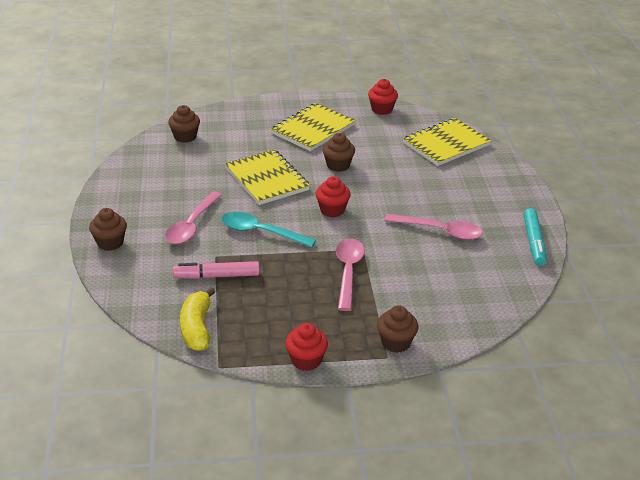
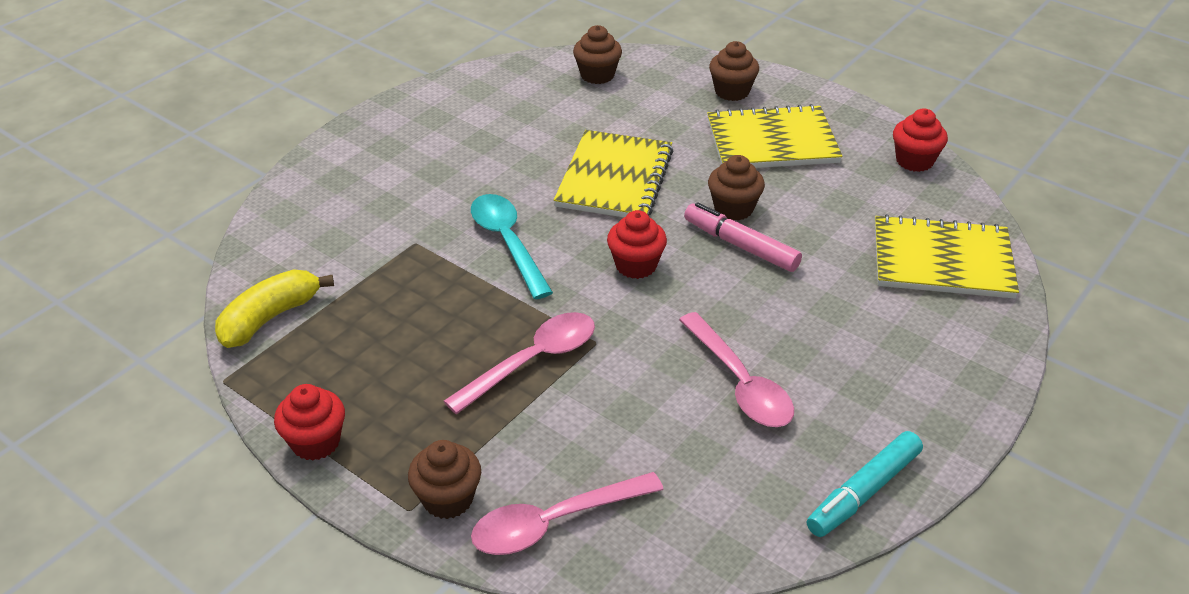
camera: 45 degrees right, 5 degrees up
(110, 243) = (336, 161): brown cupcake -> brown cupcake (732, 91)
(192, 225) = (446, 189): pink spoon -> pink spoon (555, 522)
(217, 276) = (381, 268): pink marker -> pink marker (740, 245)

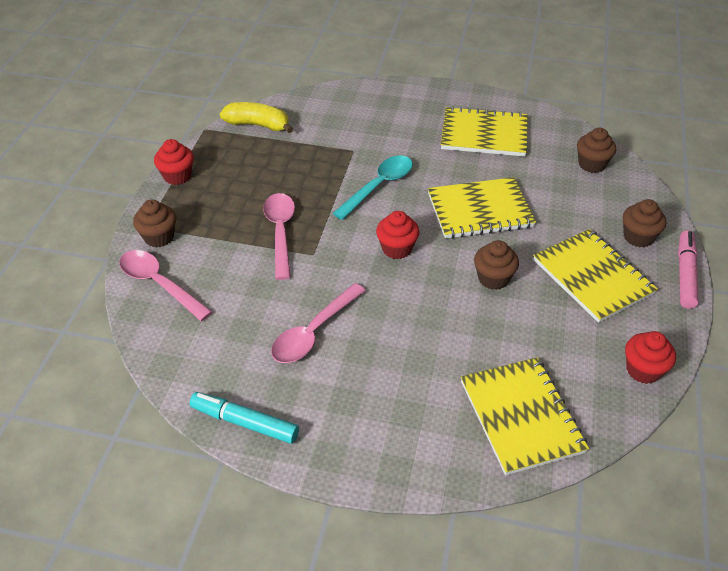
camera: 65 degrees right, 5 degrees up
(479, 127) = (484, 134): none -> yellow notebook
(532, 361) = (280, 232): pink spoon -> pink spoon turned 120 degrees counterclockwise
(740, 245) = (454, 294): pink marker -> pink marker (685, 274)

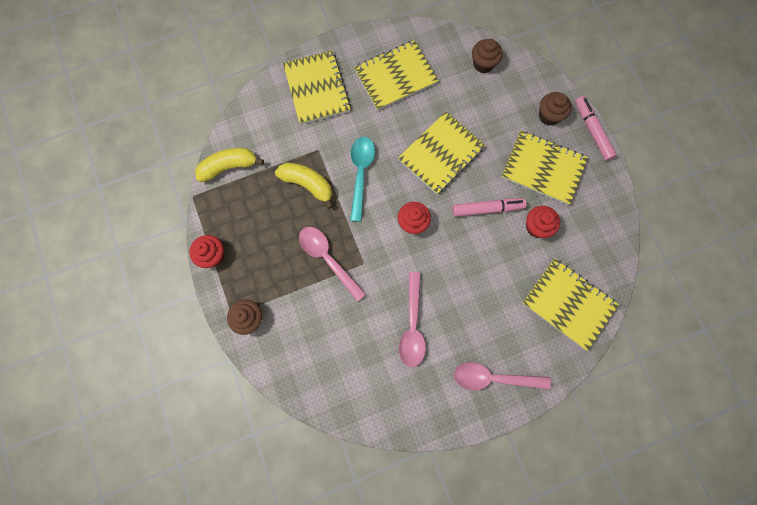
camera: 35 degrees left, 30 degrees up
(159, 284) = (285, 356): pink spoon -> pink spoon (493, 378)
(245, 422) = (424, 418): turquoise marker -> none
(318, 170) = (308, 184): none -> yellow banana
(395, 110) = (317, 89): none -> yellow notebook
(493, 278) = (487, 209): brown cupcake -> pink marker
(643, 370) = (610, 224): red cupcake -> red cupcake (536, 226)

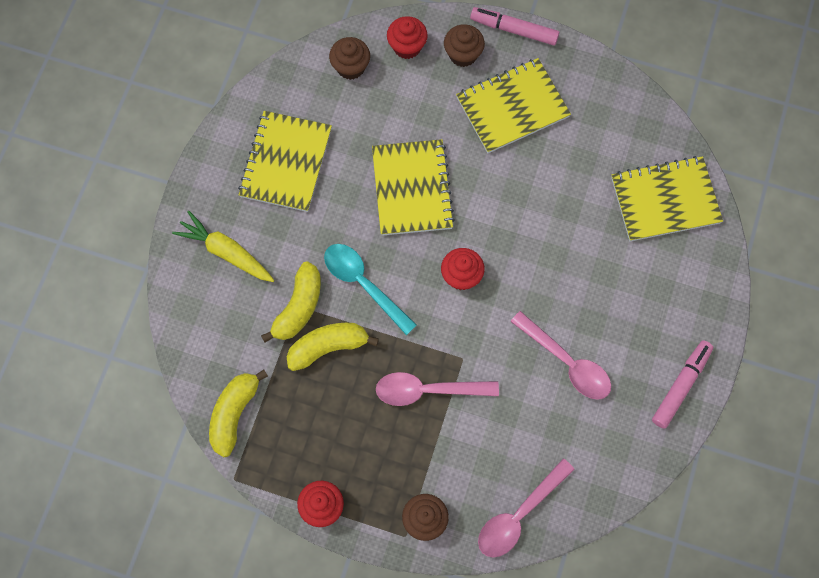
camera: 50 degrees left, 5 degrees down
(317, 89) = (226, 252): yellow notebook -> yellow carrot
(317, 151) = (298, 307): none -> yellow banana
(487, 209) = (508, 193): pink marker -> pink marker (681, 386)
(493, 378) = (680, 328): pink spoon -> pink spoon (519, 515)
(536, 226) = (566, 163): red cupcake -> red cupcake (407, 46)

